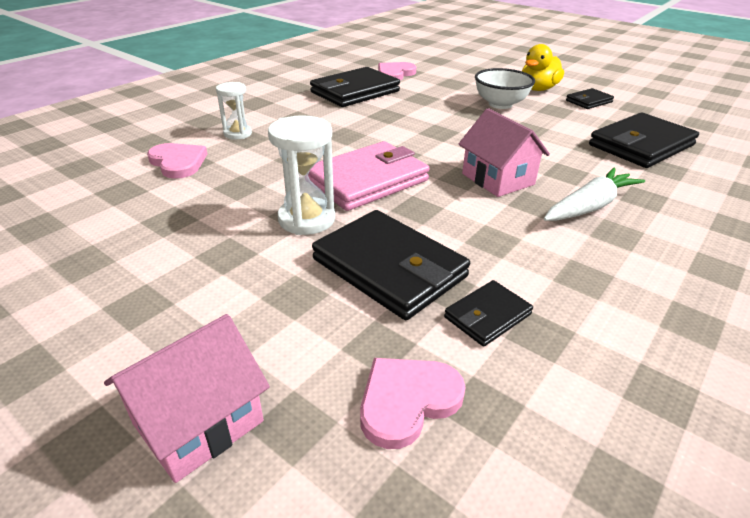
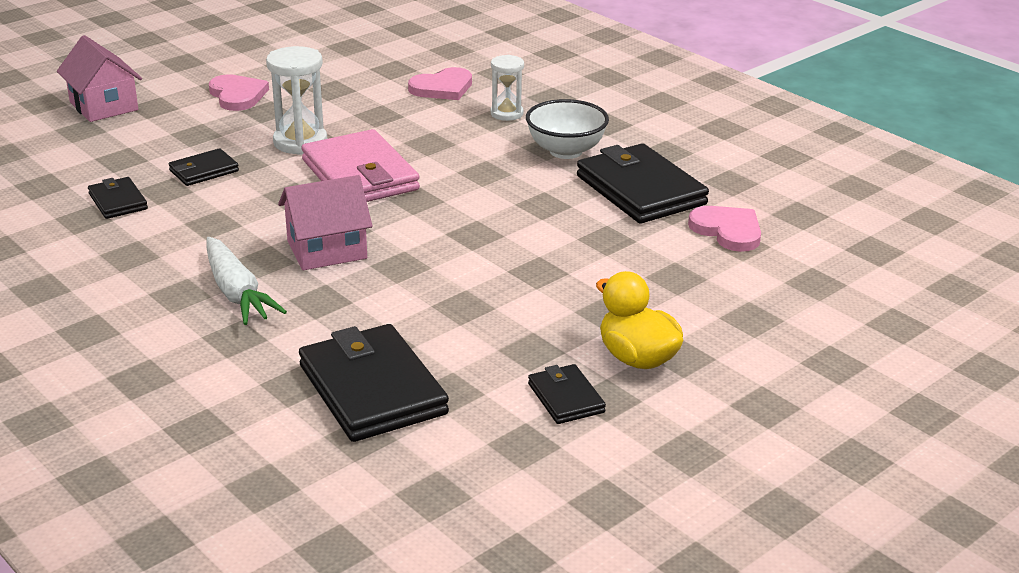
camera: 100 degrees right, 5 degrees down
(389, 268) = (204, 171): black wallet -> black wallet, size x0.51
(407, 401) = (67, 162): pink heart -> pink heart (237, 95)
(500, 104) = (567, 302): white bowl -> white bowl (566, 151)

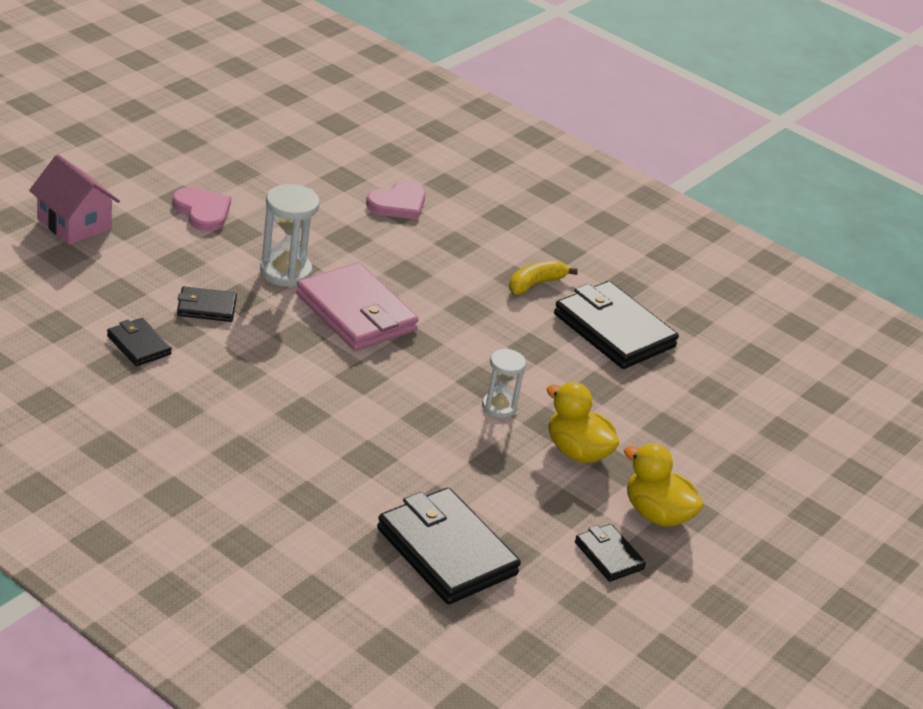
camera: 15 degrees left, 5 degrees up
(204, 171) = (206, 307): black wallet -> black wallet turned 45 degrees clockwise
(237, 293) = (292, 450): white carrot -> none
(327, 250) = (355, 401): pink house -> none
(506, 114) = (468, 237): white hourglass -> white hourglass (499, 407)
(561, 298) = (576, 452): none -> yellow duck
(566, 151) = (535, 284): white bowl -> yellow banana
(727, 231) = (699, 376): pink heart -> none

